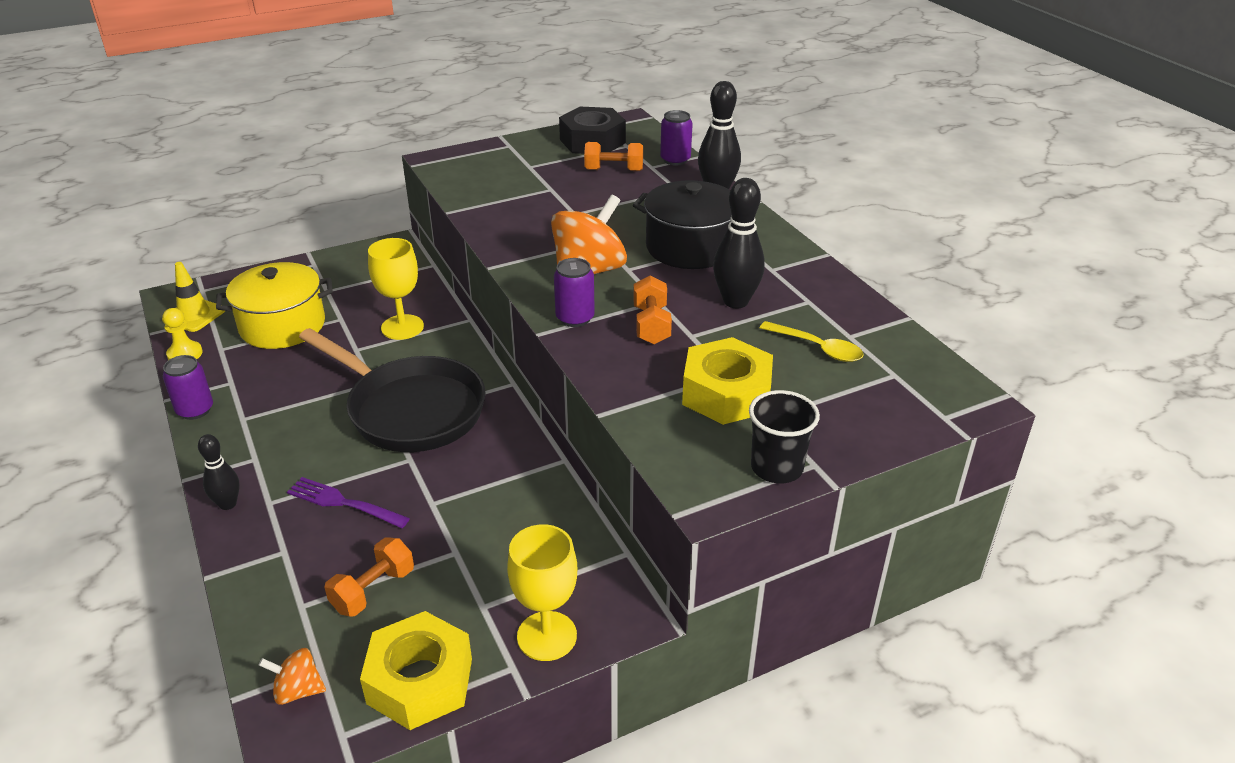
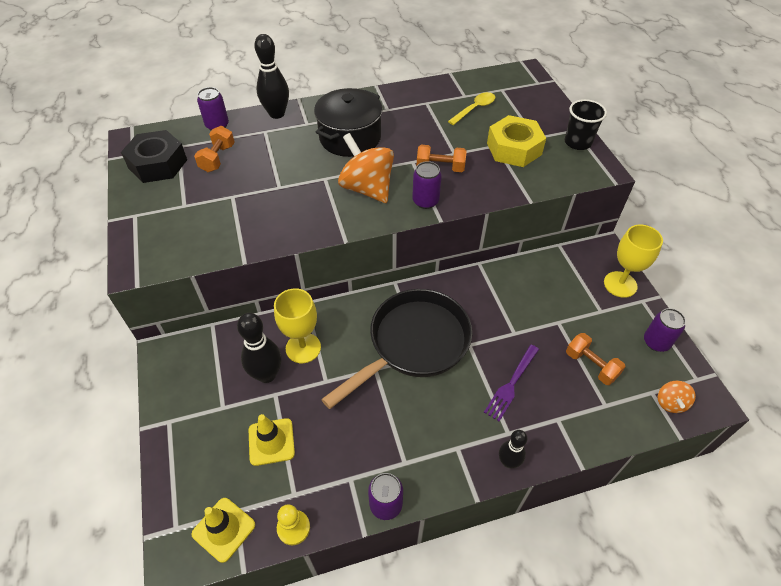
camera: 80 degrees left, 15 degrees up
(282, 326) = (271, 442): yellow pot -> yellow traffic cone
(420, 681) = (656, 342): yellow nut -> purple can
(735, 301) = (421, 129): black bowling pin -> black bowling pin (267, 374)

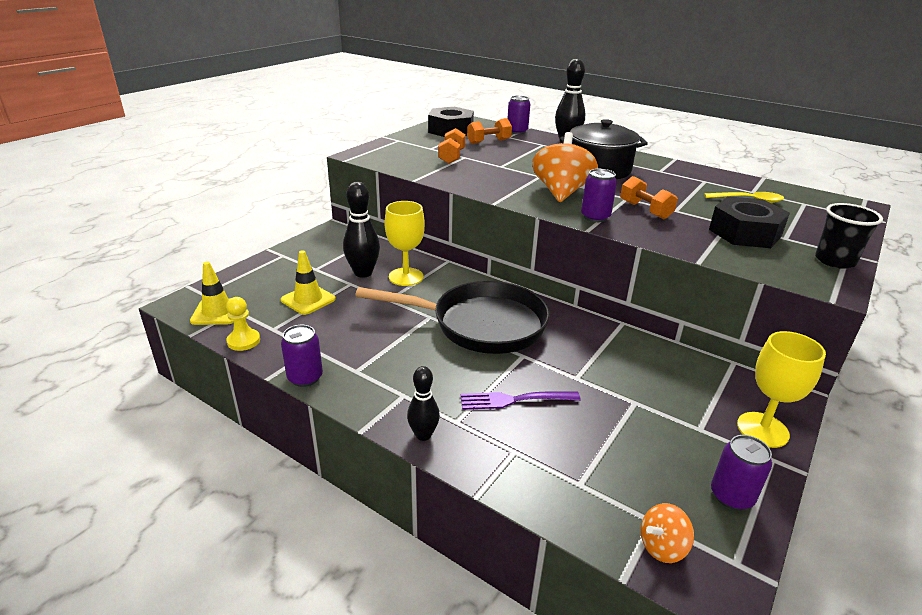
camera: 50 degrees right, 20 degrees down
(514, 149) = (744, 233): yellow nut -> black nut
(591, 365) = (616, 450): orange dumbbell -> orange dumbbell (451, 157)

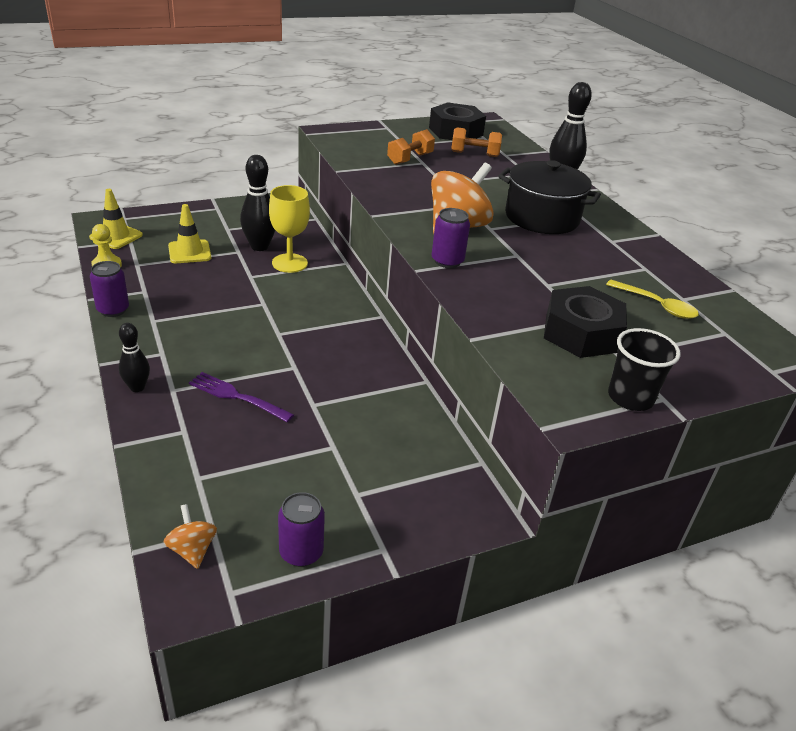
camera: 30 degrees right, 5 degrees up
(481, 325) = (295, 328): black pan -> none
(517, 131) = (525, 152): purple can -> none
(645, 210) = (513, 273): orange dumbbell -> none
(662, 547) = (192, 550): orange spinning top -> orange spinning top turned 60 degrees clockwise
(762, 429) = (413, 525): yellow goblet -> none

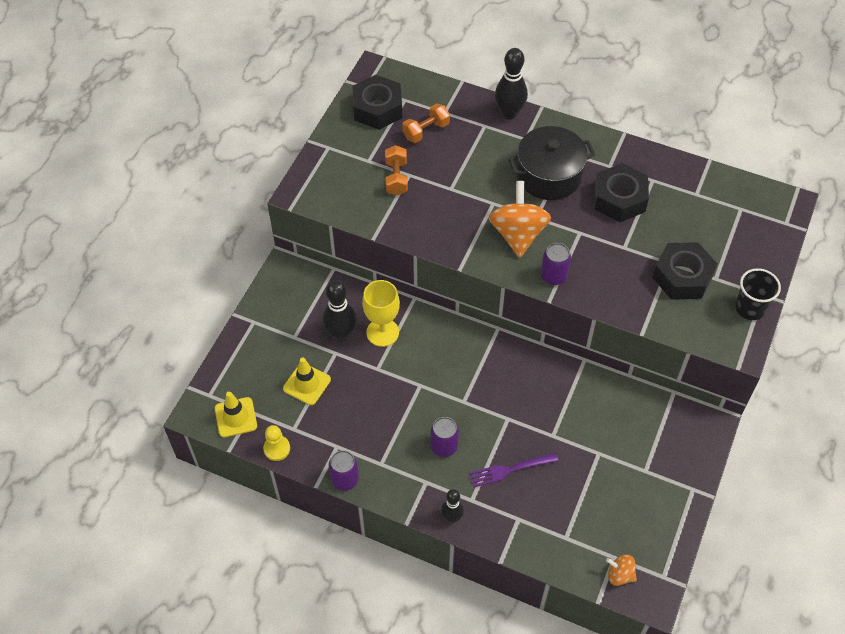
camera: 40 degrees left, 20 degrees up
(301, 552) = (663, 527): purple can -> purple can (444, 446)
(591, 260) = (619, 199): none -> black nut
(657, 305) = (691, 214): yellow spoon -> none

